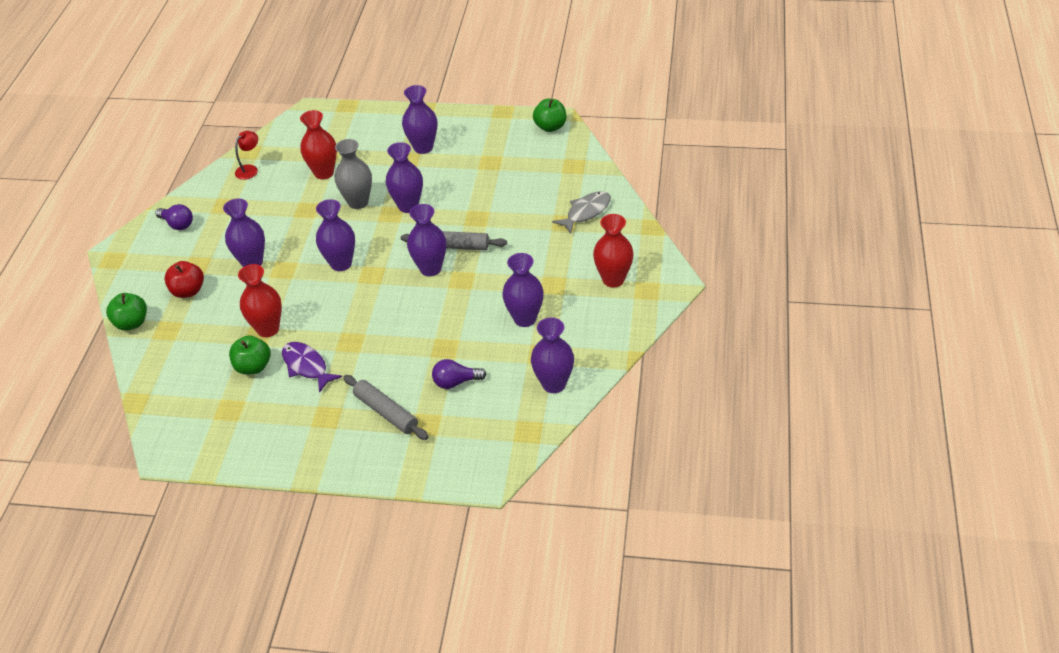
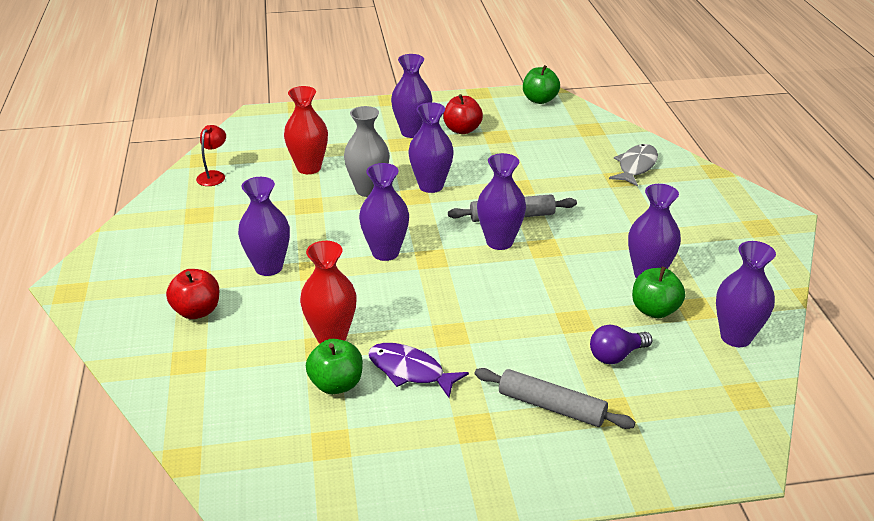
camera: 20 degrees left, 10 degrees down
(132, 323) = (132, 361): green apple -> green apple (654, 310)
(177, 224) = (146, 241): purple light bulb -> none
(465, 151) = (462, 130): none -> red apple
(613, 279) = (716, 222): red vase -> none

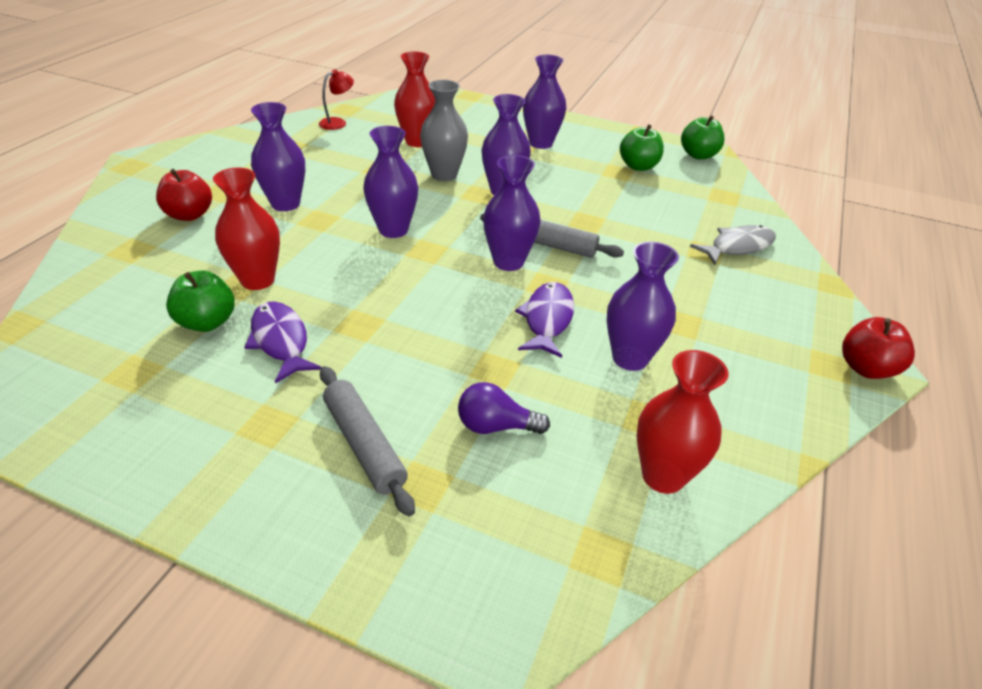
camera: 30 degrees right, 5 degrees up
(462, 130) = (590, 156): red apple -> red apple (866, 368)
(571, 272) = (547, 319): none -> purple fish
(654, 310) = (595, 398): green apple -> green apple (638, 166)
(735, 337) = (663, 476): purple vase -> red vase

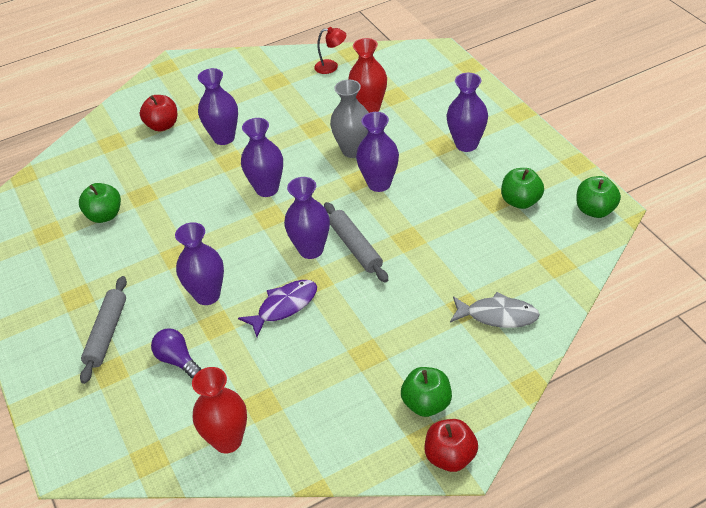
camera: 45 degrees right, 5 degrees up
(257, 280) = (154, 196): red vase -> none
(281, 341) = (127, 247): purple fish -> none
(630, 358) = (301, 361): purple vase -> purple vase (207, 295)
(786, 337) = (426, 404): none -> green apple

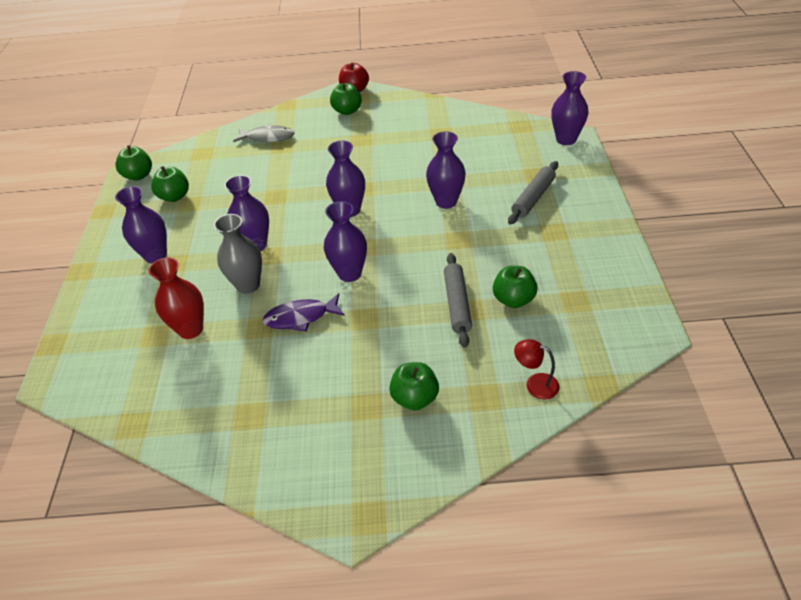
camera: 155 degrees left, 0 degrees up
(162, 125) = (415, 398): red apple -> green apple
(177, 360) = (485, 168): purple light bulb -> none
(224, 138) = (356, 350): purple vase -> purple vase (566, 139)
(227, 440) = (470, 123): red vase -> none
(284, 306) = (394, 179): purple fish -> purple fish (300, 317)
(331, 66) = (173, 410): red lamp -> red lamp (535, 384)
(355, 247) = (316, 202): grey rolling pin -> grey rolling pin (457, 304)
(498, 315) = (268, 137): grey fish -> grey fish turned 150 degrees clockwise

